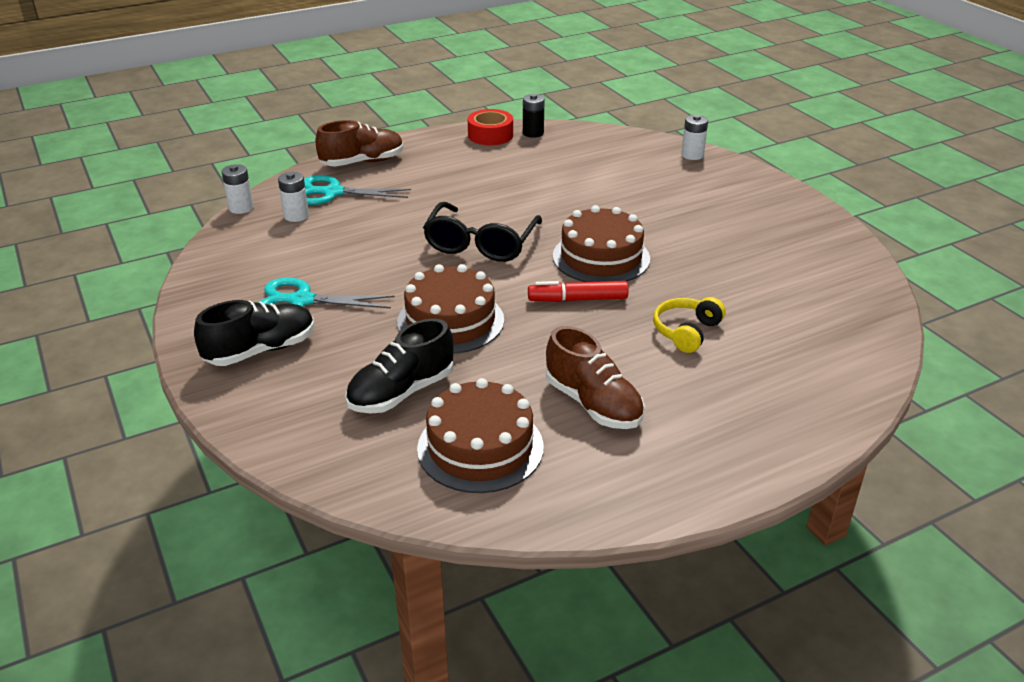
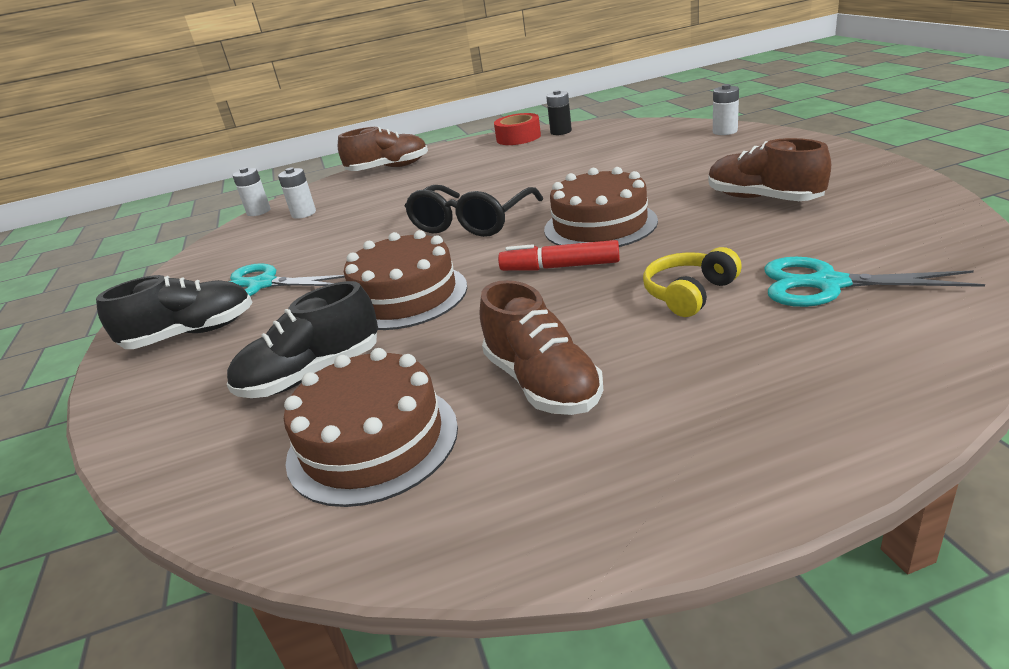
camera: 15 degrees right, 5 degrees down
(332, 193) = (347, 193): turquoise scissors -> turquoise scissors (827, 284)
(733, 241) = (763, 199): none -> brown shoe

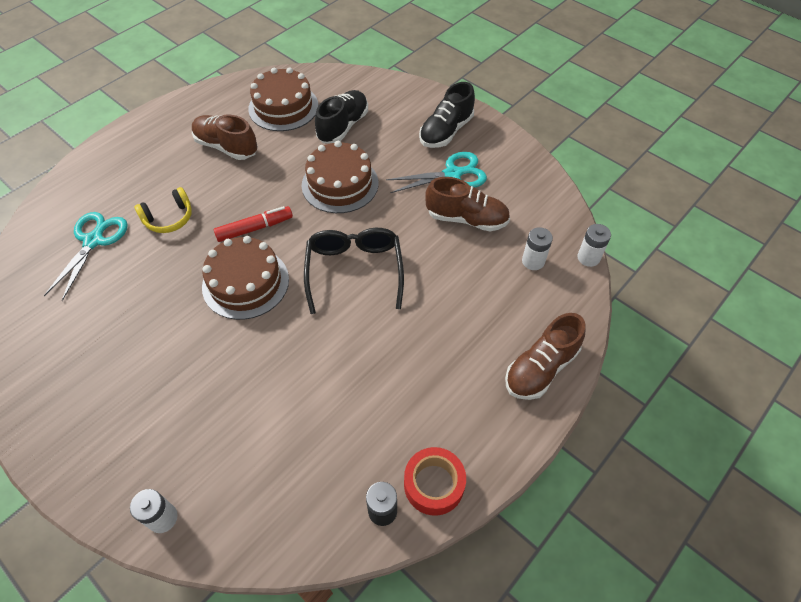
camera: 145 degrees right, 25 degrees up
(689, 293) = (169, 218): yellow headphones -> yellow headphones turned 45 degrees clockwise
(763, 199) = (124, 342): brown shoe -> brown shoe (466, 219)
(827, 284) = (94, 240): turquoise scissors -> turquoise scissors turned 60 degrees counterclockwise

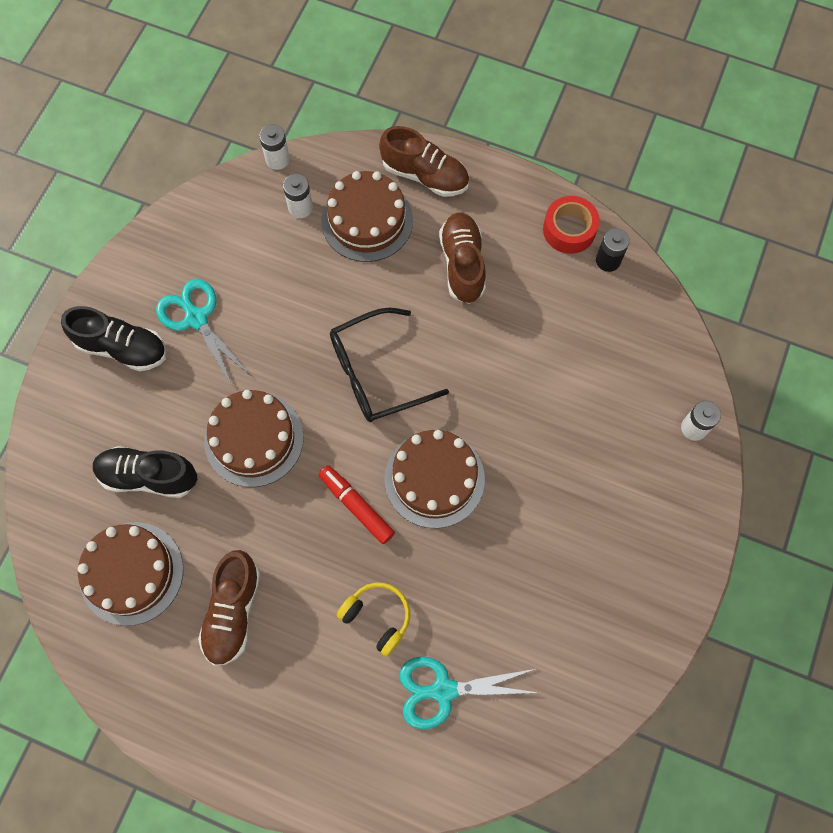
camera: 110 degrees left, 15 degrees up
(466, 219) = (263, 285): brown shoe -> brown shoe (462, 264)
(504, 306) = (367, 220): none -> brown cake

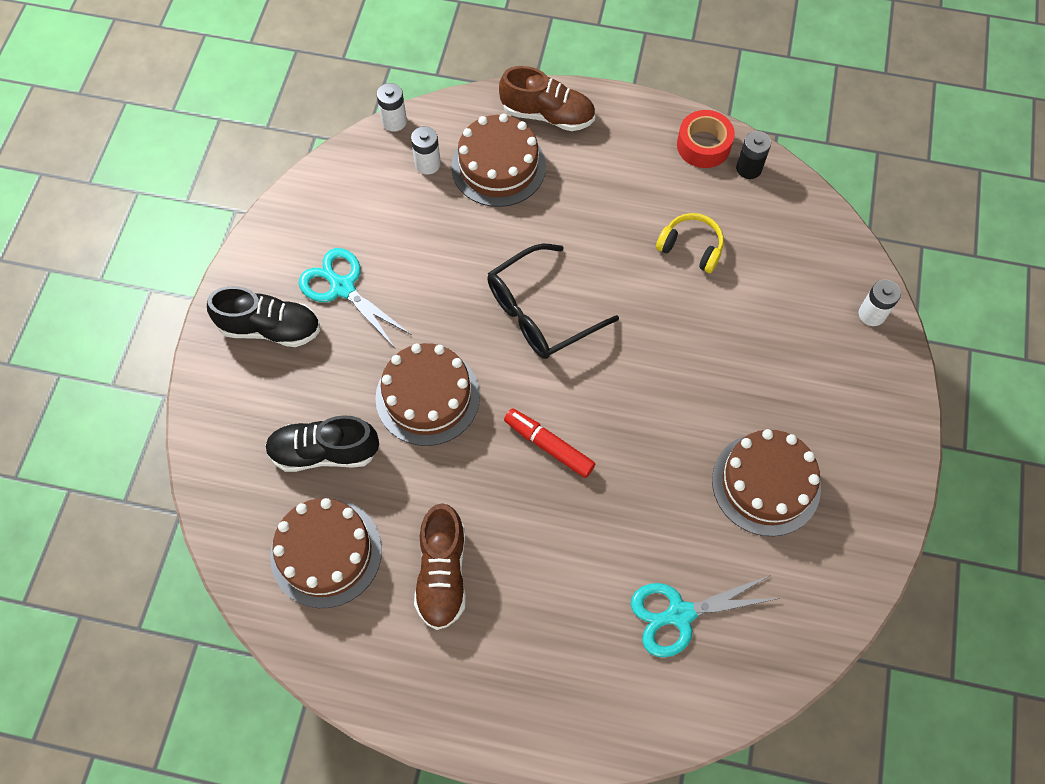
camera: 10 degrees left, 5 degrees down
(377, 617) = (595, 553): yellow headphones -> yellow headphones (691, 247)
(434, 479) = (623, 405): brown cake -> brown cake (766, 483)
(462, 264) = (604, 194): brown shoe -> none

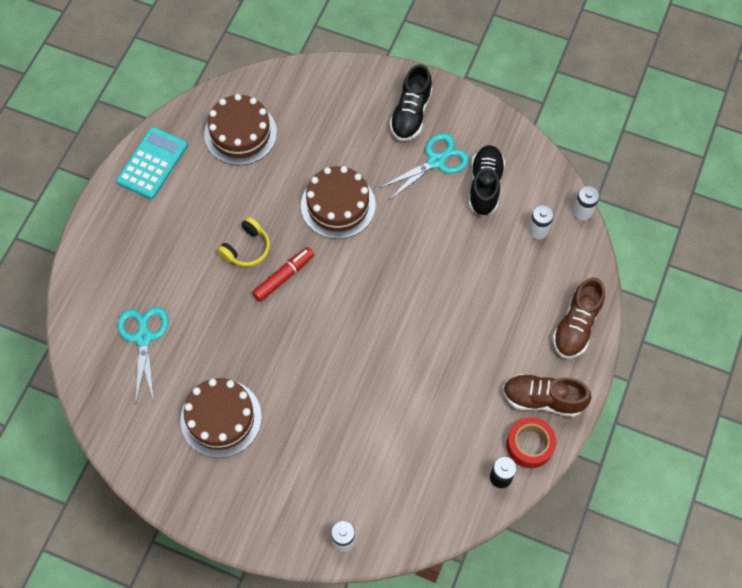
camera: 100 degrees right, 0 degrees up
(324, 452) = (310, 139): black shoe -> black shoe (485, 186)
(394, 675) = (152, 163): none -> turquoise calculator
(442, 573) = (209, 198): brown shoe -> brown shoe (543, 399)
(498, 166) = (529, 280): brown cake -> none
(540, 312) = (391, 289): black glasses -> none
(691, 247) = (430, 411): yellow headphones -> yellow headphones (247, 248)

